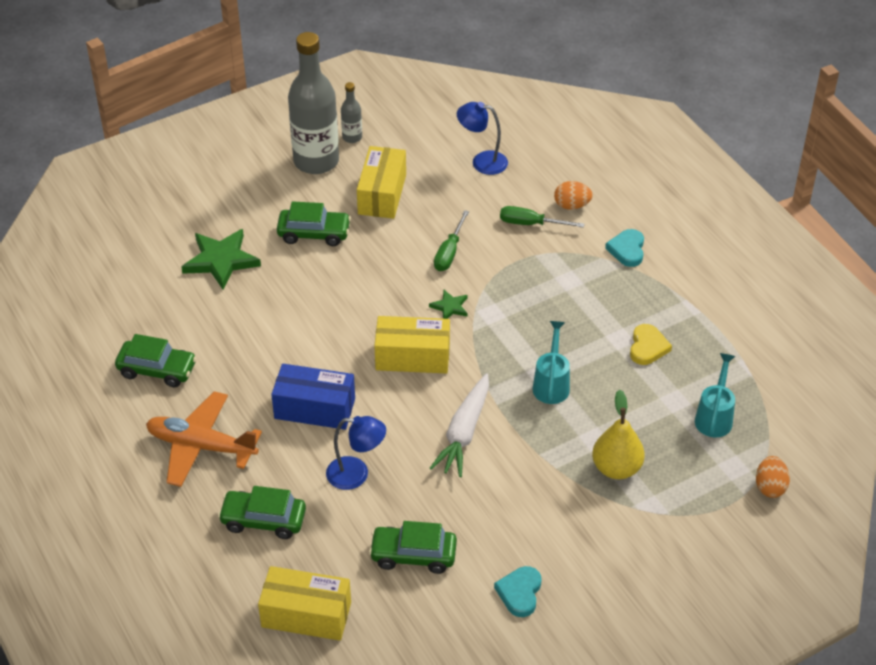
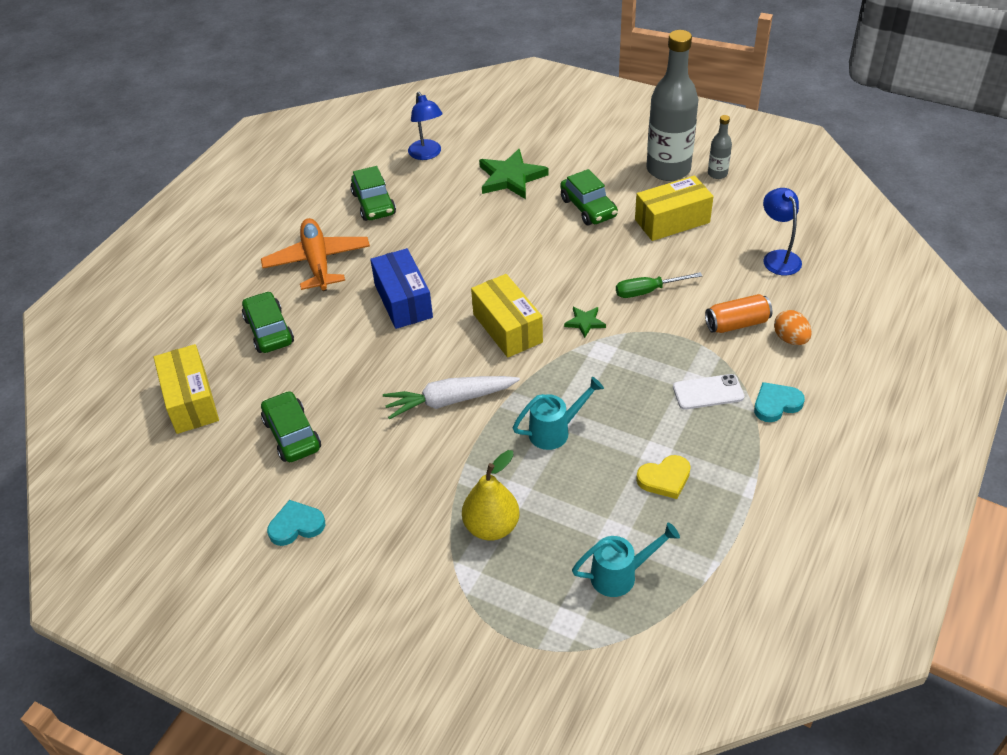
camera: 60 degrees right, 0 degrees up
(356, 474) = (353, 358): blue lamp -> blue lamp (427, 154)
(531, 224) = (737, 324): green screwdriver -> orange can
(585, 278) = (708, 392): none -> white phone
(770, 487) = (565, 667): orange egg -> none

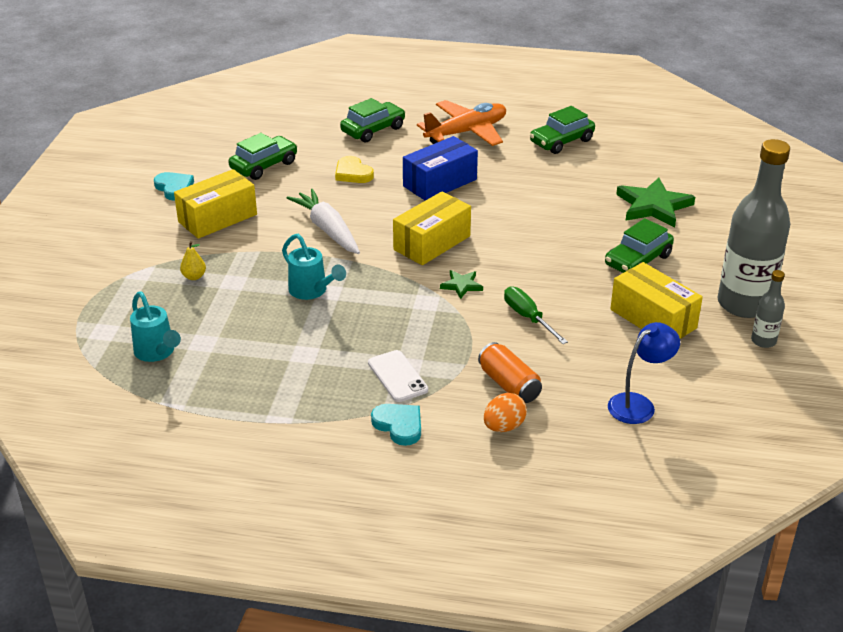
camera: 70 degrees right, 10 degrees down
(191, 401) = (283, 117): yellow box -> yellow box (217, 218)
(427, 154) = (654, 153): blue lamp -> none
(491, 527) = (194, 277): yellow pear -> yellow pear, size x0.51
(664, 479) = (274, 363): yellow heart -> yellow heart (353, 173)

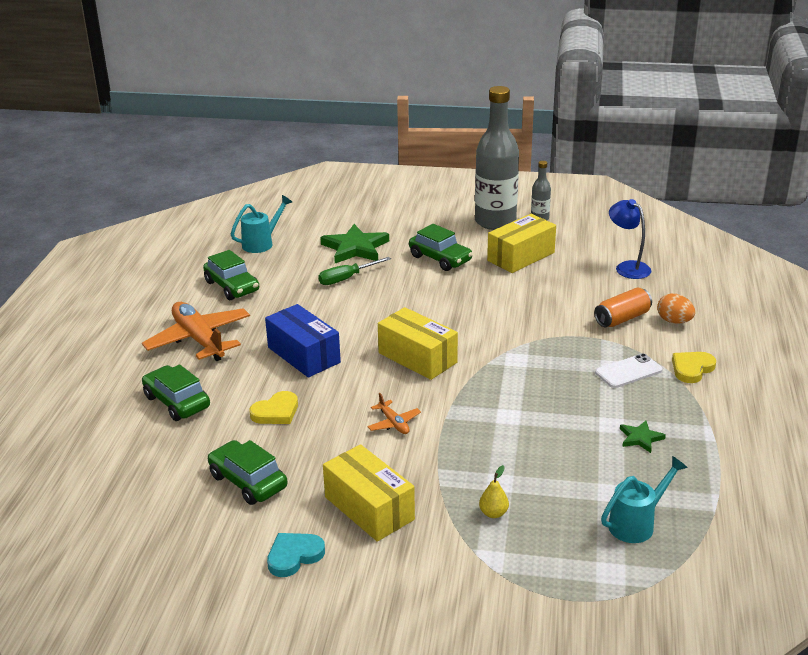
camera: 90 degrees left, 5 degrees down
(312, 291) = (509, 426): turquoise watering can -> turquoise watering can (262, 243)
(327, 229) = (394, 423): white carrot -> orange plane
(399, 425) = (692, 369): turquoise heart -> yellow heart
(461, 285) = (487, 341): green star -> green star (640, 438)
(528, 318) = (530, 309): green screwdriver -> green screwdriver (347, 278)

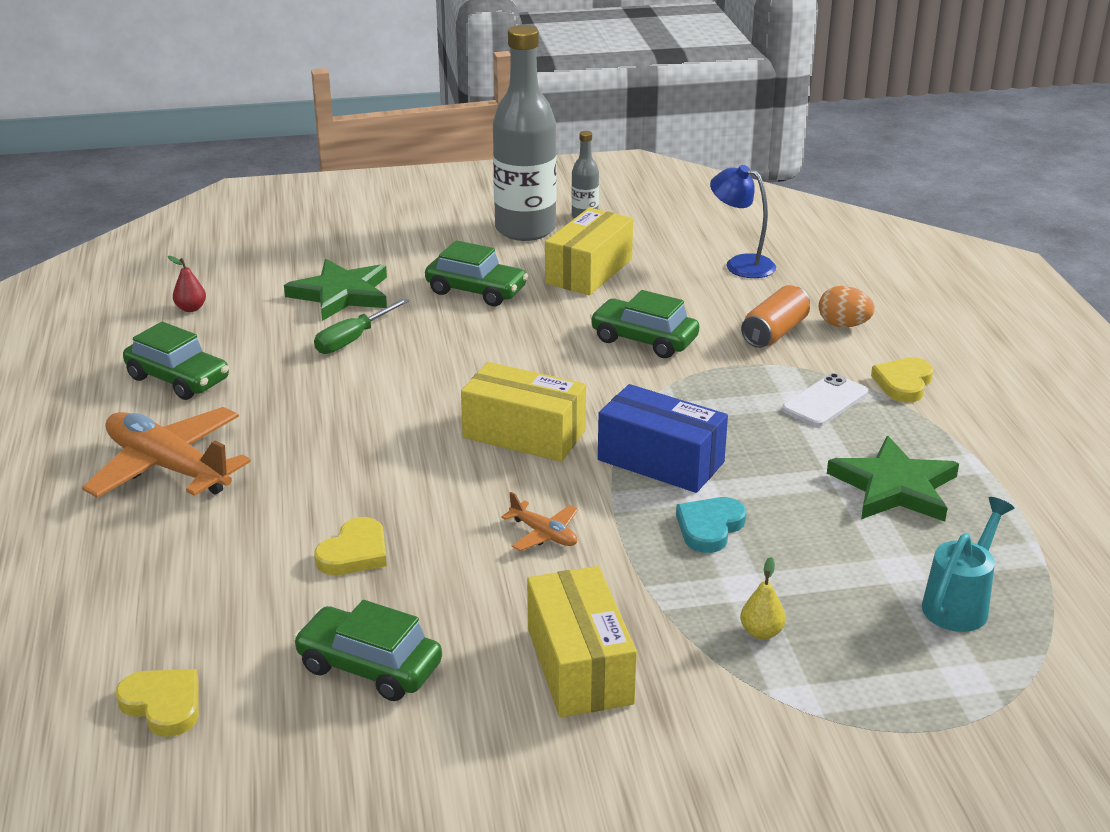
camera: 20 degrees left, 0 degrees up
(126, 478) = (163, 704): none -> yellow heart
(177, 402) = (184, 569): green car -> green car (644, 340)
(262, 243) = (191, 308): turquoise watering can -> red pear
(294, 556) = (506, 763): turquoise heart -> turquoise heart (709, 527)
(303, 355) = (350, 460): blue box -> blue box (660, 461)
(369, 508) = (579, 665): yellow box -> yellow box turned 45 degrees clockwise
(640, 438) = (894, 487): green star -> green star, size x1.98

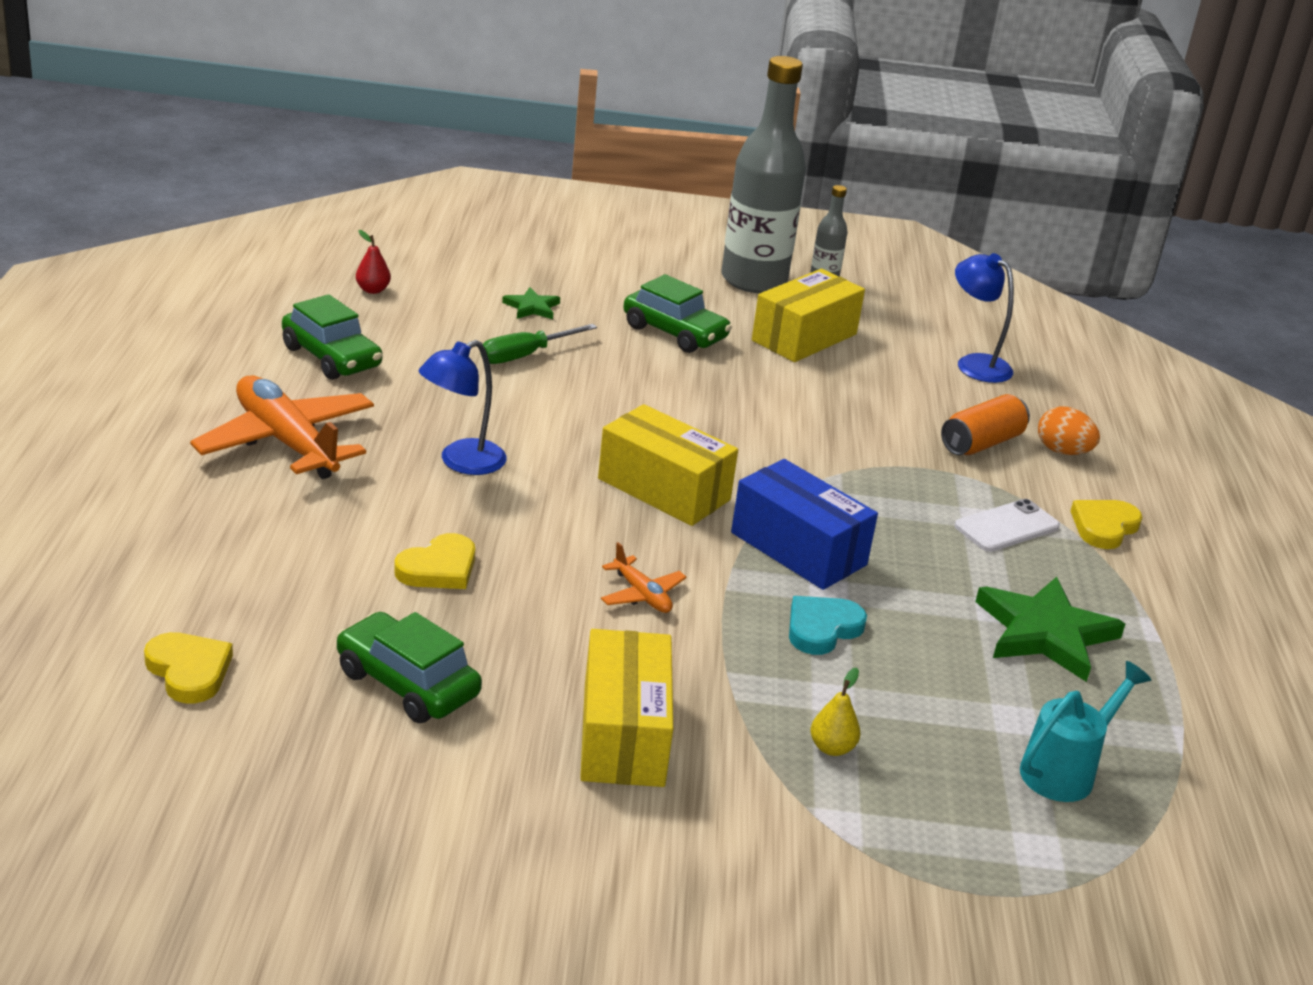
camera: 10 degrees right, 0 degrees up
(336, 450) = (461, 462): none -> blue lamp
(341, 294) = (532, 307): green star -> green star, size x0.51
(644, 340) = (834, 420): green car -> none

